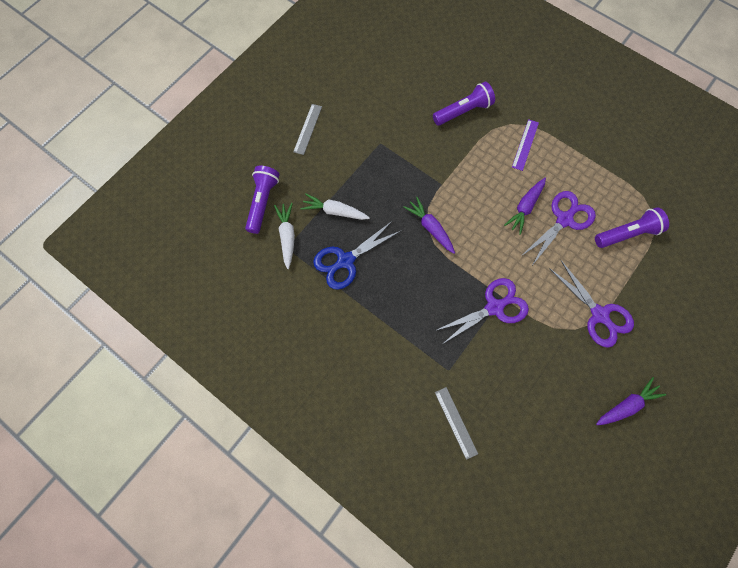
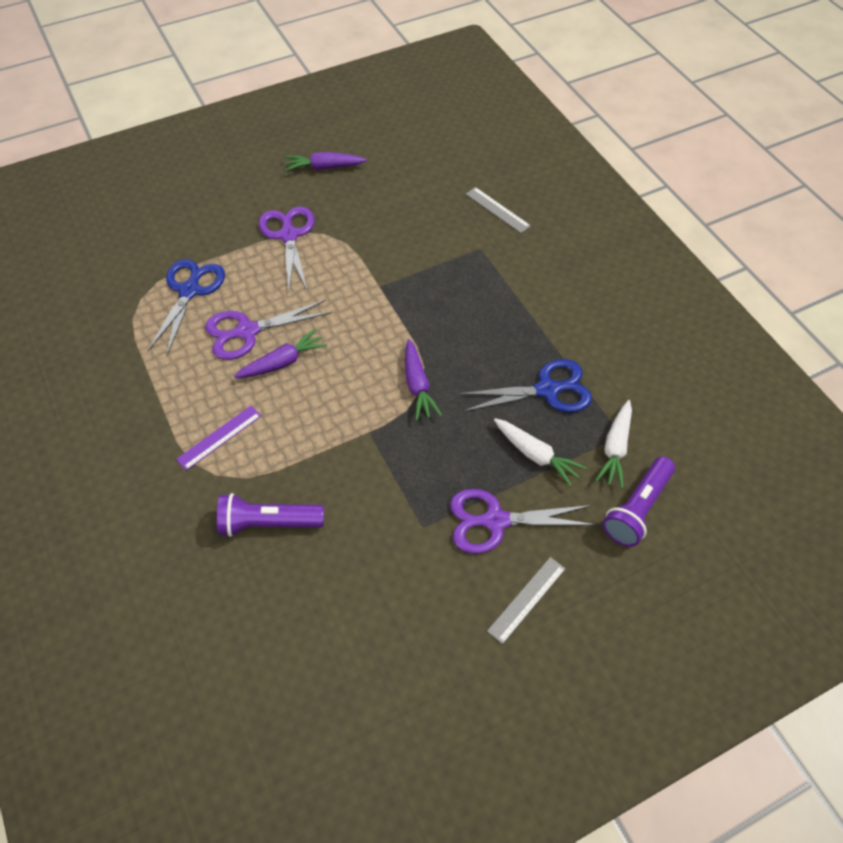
camera: 155 degrees left, 15 degrees down
(456, 422) = (497, 210): grey ruler -> grey ruler turned 45 degrees counterclockwise
(494, 307) = (395, 280): purple scissors -> purple scissors (495, 521)
(627, 234) = (190, 291): purple flashlight -> blue scissors

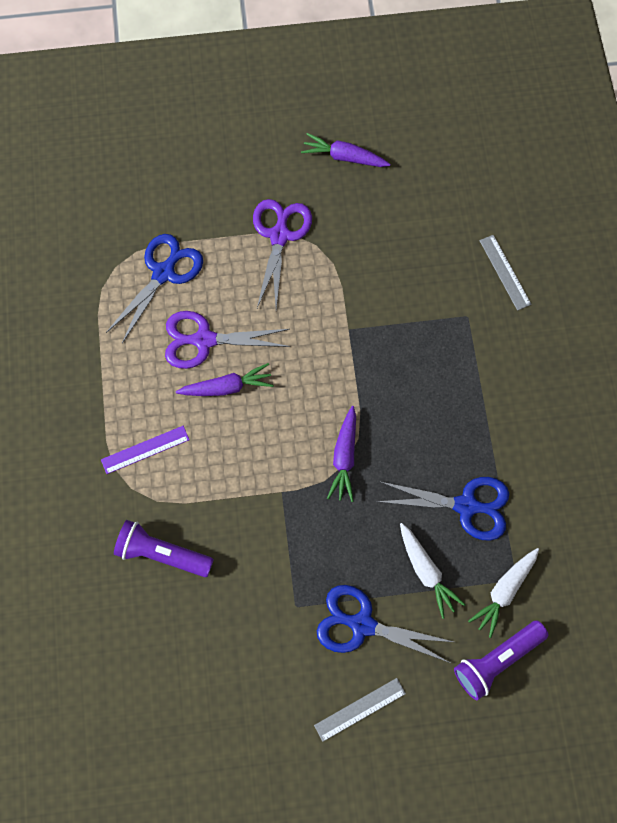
camera: 20 degrees right, 15 degrees up
(495, 521) = (362, 624): purple scissors -> blue scissors

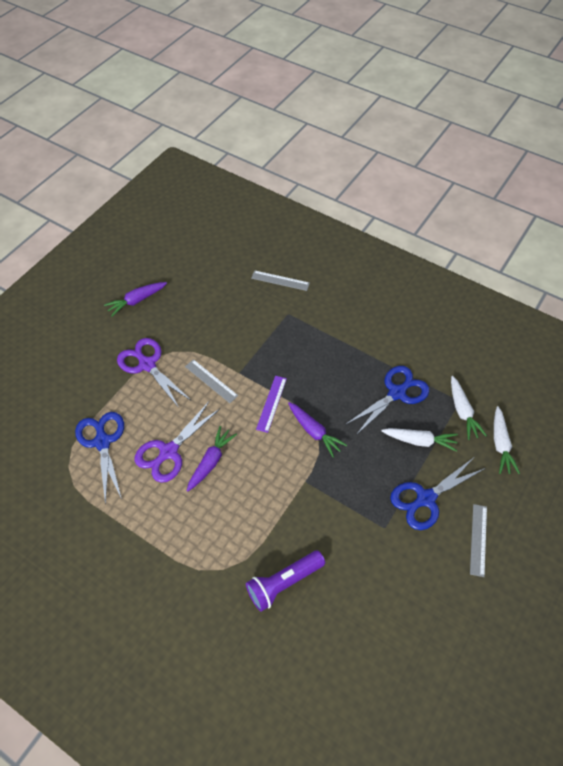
camera: 50 degrees left, 15 degrees down
(145, 449) = (205, 540): purple ruler -> purple ruler (271, 403)
(315, 311) = (211, 381): none -> grey ruler
(496, 660) = (500, 444): purple flashlight -> white carrot

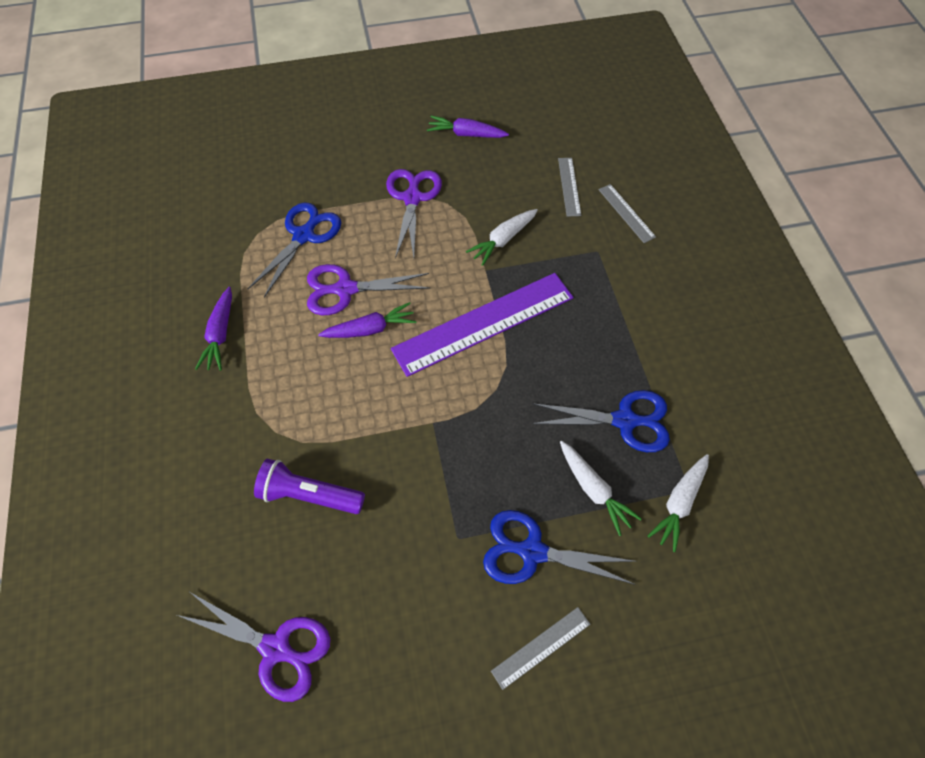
camera: 45 degrees right, 5 degrees up
(211, 381) = (451, 257): grey ruler -> grey ruler (569, 186)
(271, 403) = (483, 323): purple ruler -> purple ruler, size x2.19
(314, 432) = (494, 384): purple carrot -> purple carrot (220, 334)
(360, 677) = (276, 648): none -> purple scissors
(500, 444) = (684, 577): white carrot -> white carrot (503, 240)

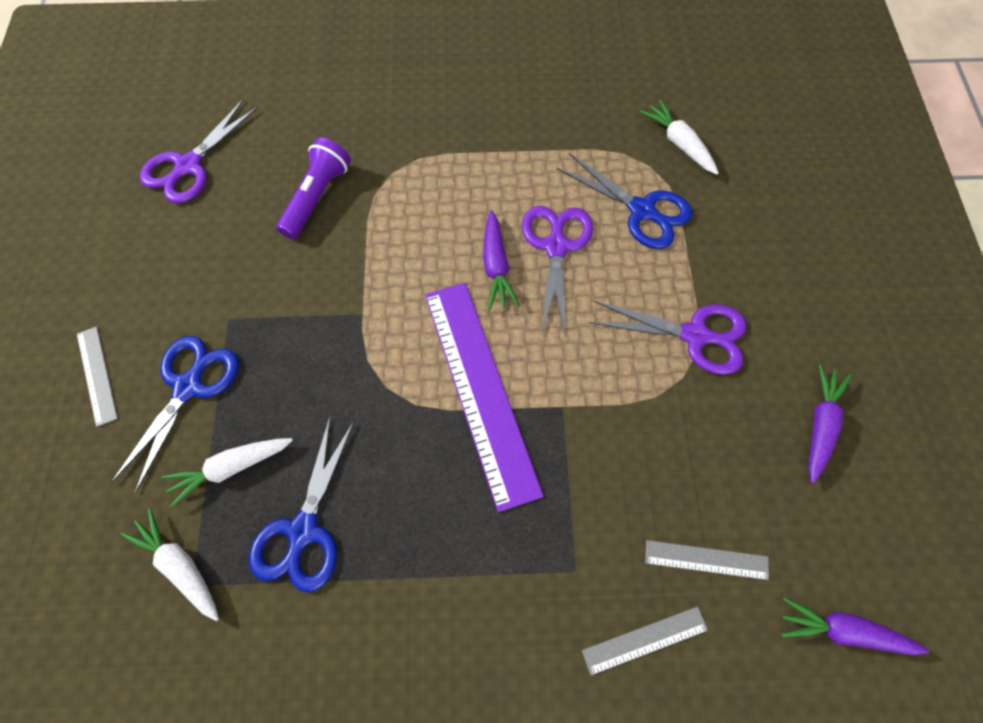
camera: 100 degrees right, 5 degrees up
(220, 334) = (516, 131): purple carrot -> purple carrot (843, 630)
(503, 240) = (610, 439): white carrot -> white carrot (679, 143)

